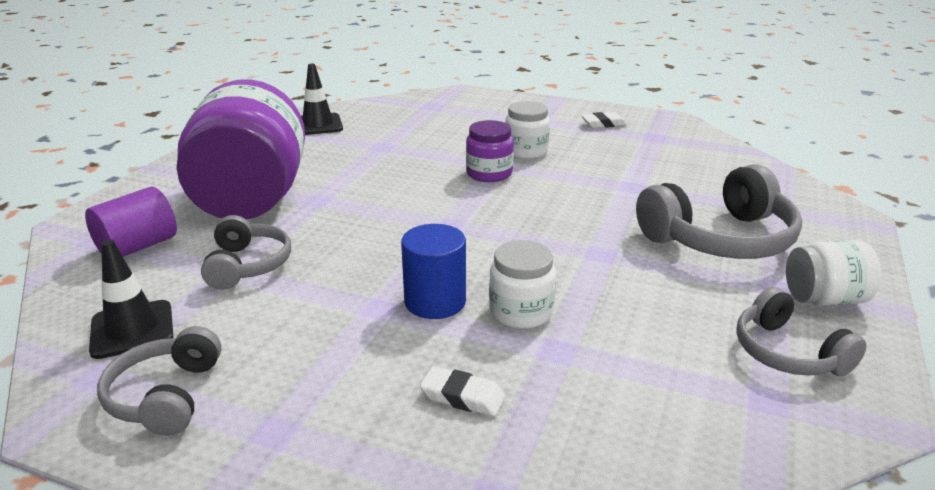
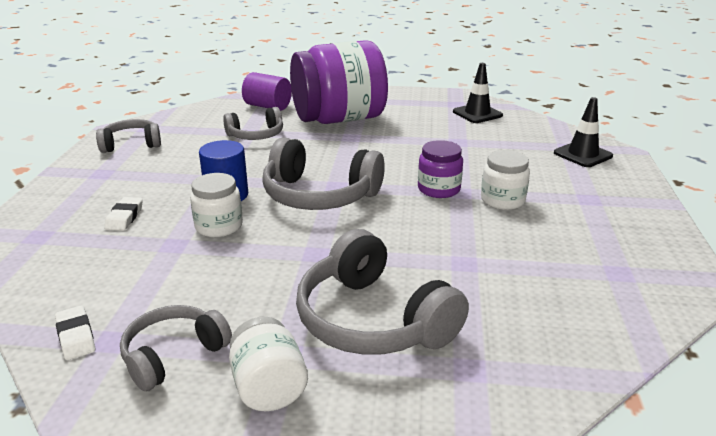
camera: 75 degrees right, 0 degrees up
(132, 329) = (186, 125): black traffic cone -> black traffic cone (582, 154)
(470, 237) = (319, 195): none -> grey headphones
(603, 124) = (623, 236): white eraser -> white eraser (76, 336)

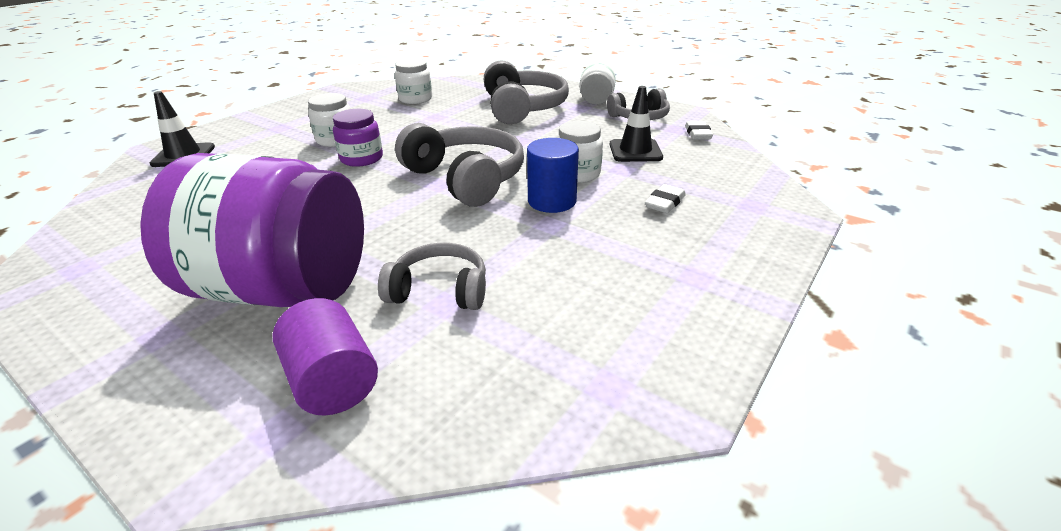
camera: 150 degrees left, 5 degrees up
(131, 144) = (648, 335): grey headphones -> none
(477, 114) = (112, 236): black traffic cone -> black traffic cone (635, 151)
(550, 291) = (415, 99): none -> white jar

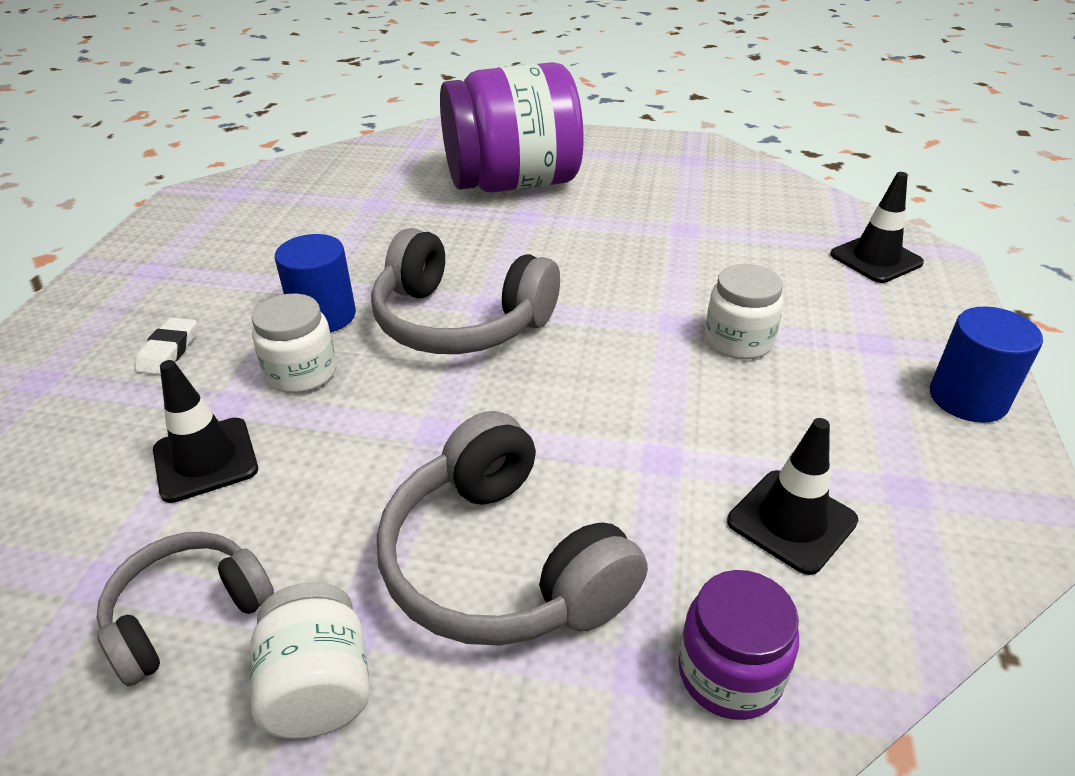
camera: 155 degrees right, 5 degrees up
(291, 108) = (967, 398): none -> blue cylinder
(333, 381) = (412, 158): purple cylinder -> none
(361, 158) = (642, 316): purple jar -> purple jar (729, 673)
(415, 99) = (791, 521): white jar -> black traffic cone
(439, 290) = (386, 209): grey headphones -> none
(697, 134) = (52, 569): white eraser -> none

